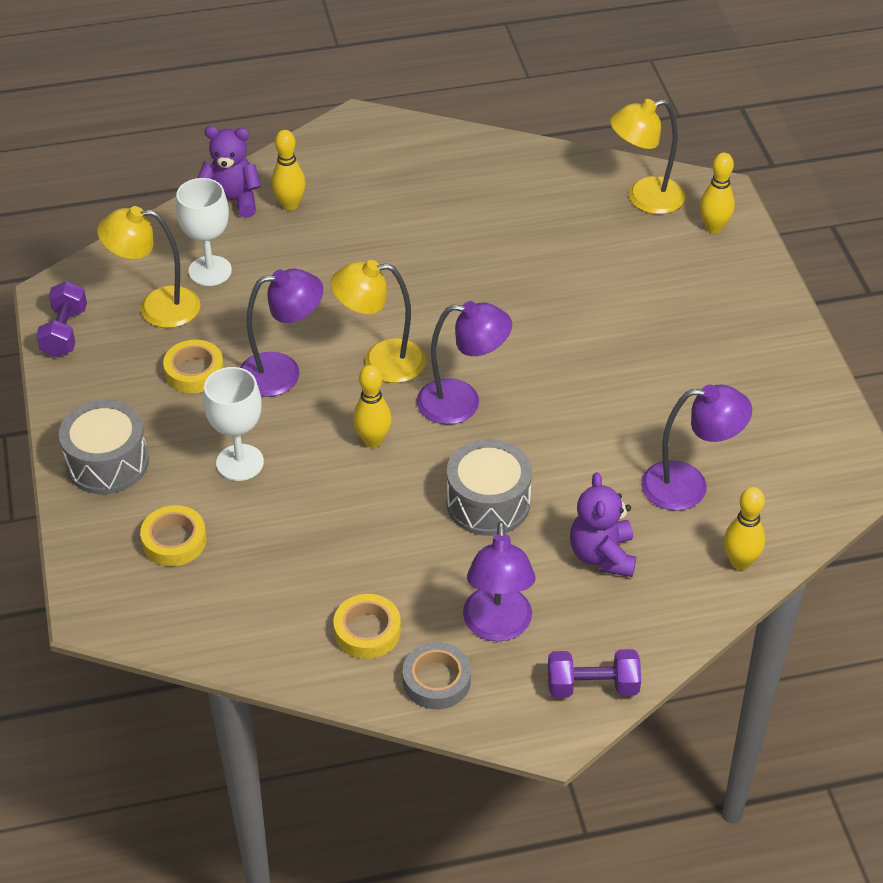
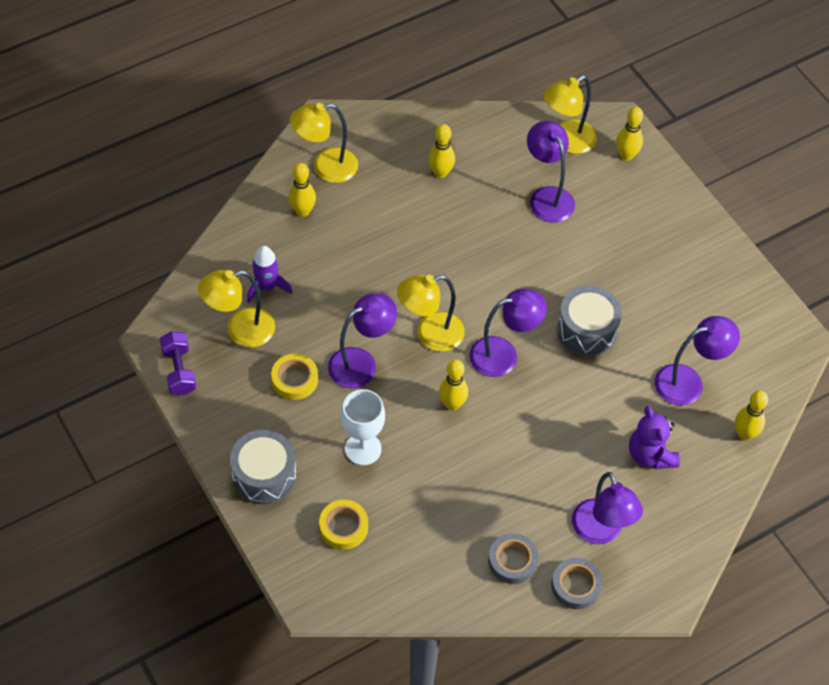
camera: 20 degrees left, 10 degrees up
(210, 271) = (267, 287): white goblet -> purple rocket
(232, 201) = (256, 218): purple teddy bear -> none
(338, 168) = (326, 167): none -> yellow lamp
(367, 631) = (512, 561): yellow tape -> grey tape
(473, 200) = (440, 173): none -> yellow bowling pin
(488, 503) = (555, 434): grey drum -> grey drum (587, 330)
(592, 686) = (682, 559): purple dumbbell -> none
(594, 250) = (547, 197): none -> purple lamp

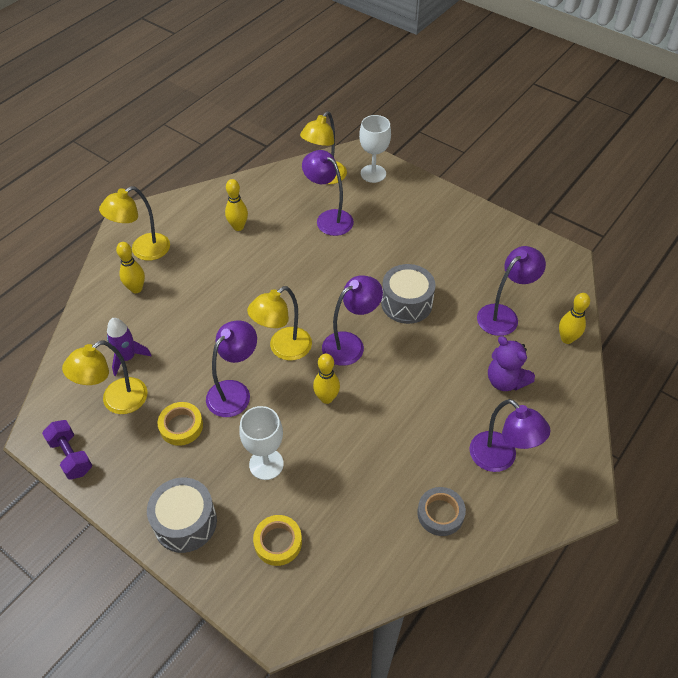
camera: 20 degrees left, 5 degrees down
(576, 586) = (504, 514): grey tape -> none
(626, 155) = (373, 173): yellow bowling pin -> white goblet

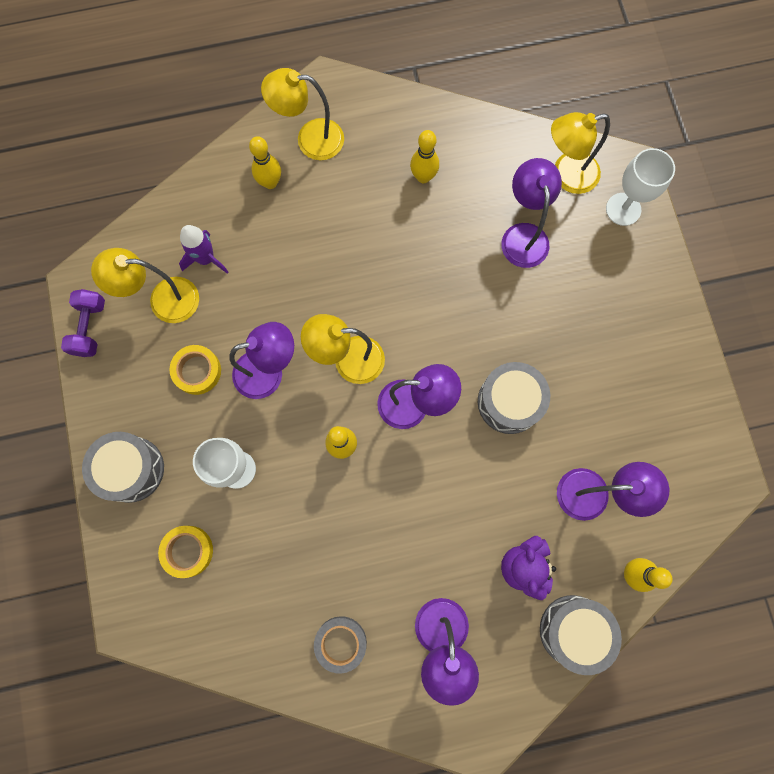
camera: 40 degrees right, 25 degrees up
(569, 392) = (573, 630): none -> grey drum

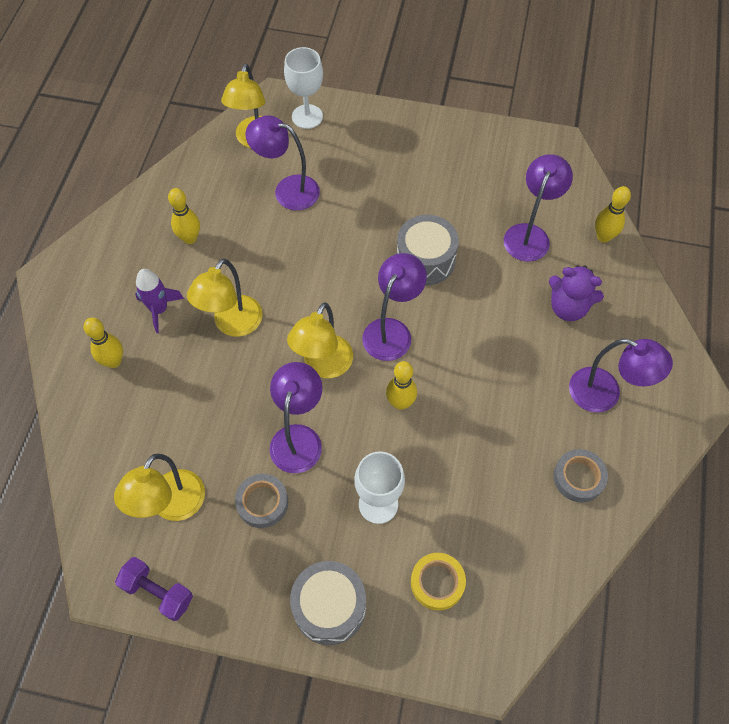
camera: 65 degrees left, 15 degrees down
(197, 371) = (262, 502): yellow tape -> grey tape
(206, 259) = (153, 449): purple rocket -> purple rocket (159, 309)
(310, 139) = (94, 311): yellow lamp -> yellow lamp (232, 324)
(573, 630) = (634, 295): grey drum -> none

